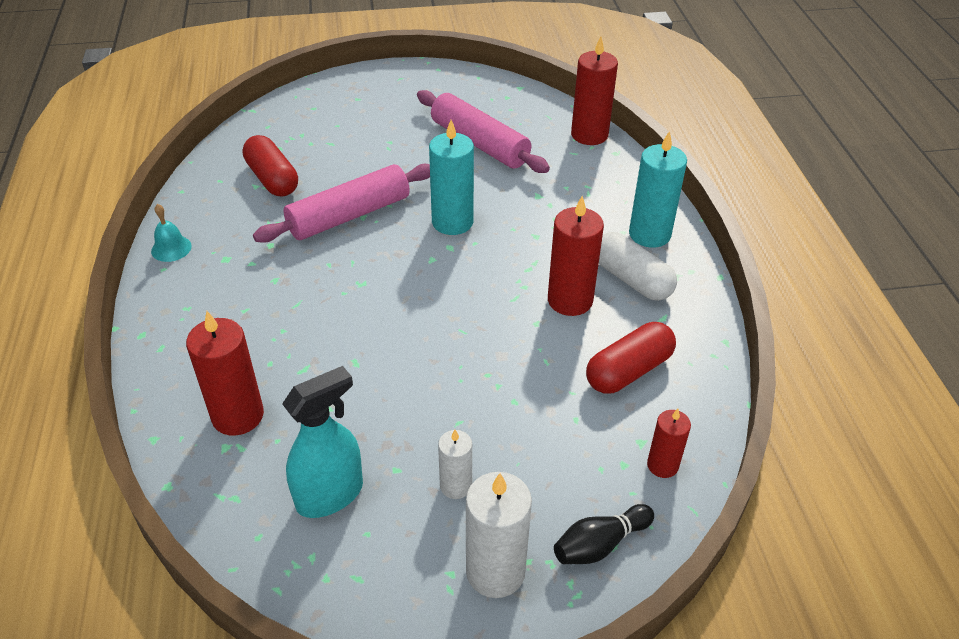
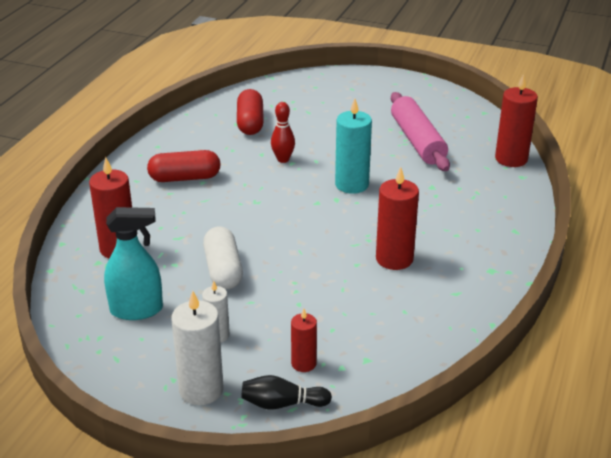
camera: 30 degrees right, 10 degrees down
(171, 248) = (154, 144): turquoise bell -> none
(349, 215) = (283, 159): pink rolling pin -> red bowling pin
(629, 371) = (398, 315): red capsule -> red capsule (185, 178)
(632, 279) = (455, 261): white capsule -> white capsule (223, 270)
(649, 234) = (497, 237): turquoise candle -> none
(662, 465) = (369, 378): red candle -> red candle (303, 363)

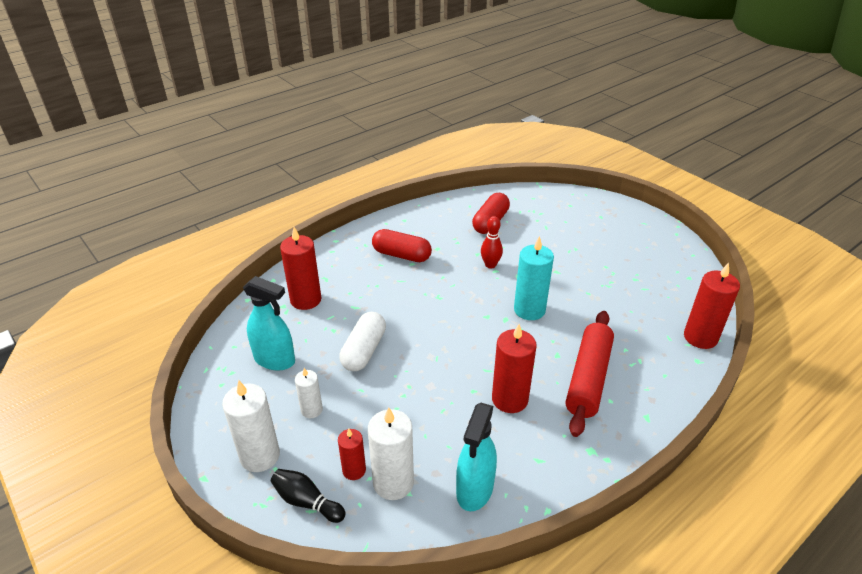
camera: 30 degrees right, 5 degrees up
(348, 358) = (393, 482): none -> white candle
(417, 141) = (621, 287): pink rolling pin -> none
(422, 334) = (474, 490): none -> turquoise spray bottle
(446, 220) = (588, 378): none -> red rolling pin

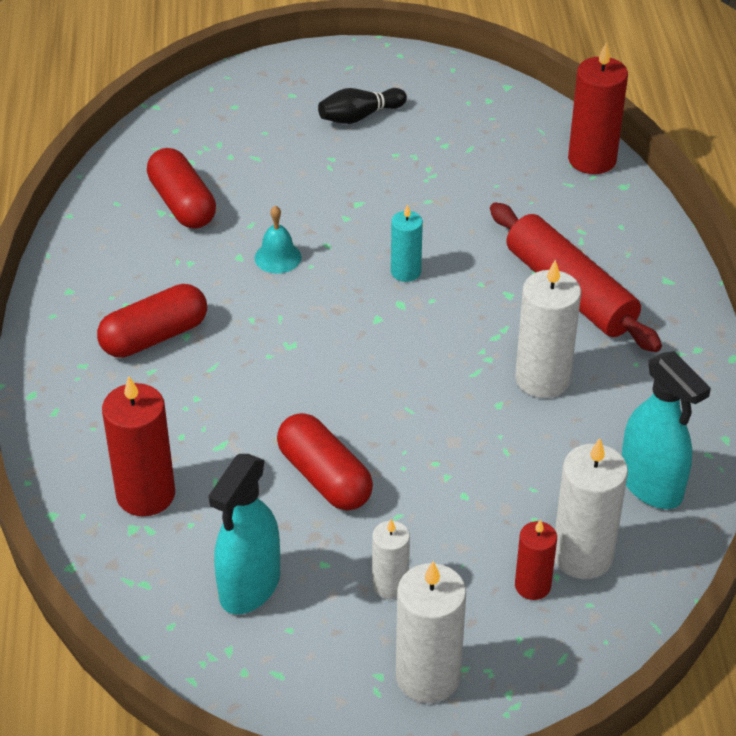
camera: 55 degrees left, 5 degrees up
(275, 360) = (249, 587): turquoise spray bottle -> turquoise spray bottle turned 150 degrees clockwise
(307, 502) = (546, 656): black bowling pin -> black bowling pin (359, 116)
(364, 350) = (325, 477): white capsule -> red capsule
(490, 265) = (278, 257): red bowling pin -> turquoise bell
(509, 399) = (542, 379): red candle -> white candle
(529, 310) = (405, 272): turquoise candle -> turquoise candle, size x0.59

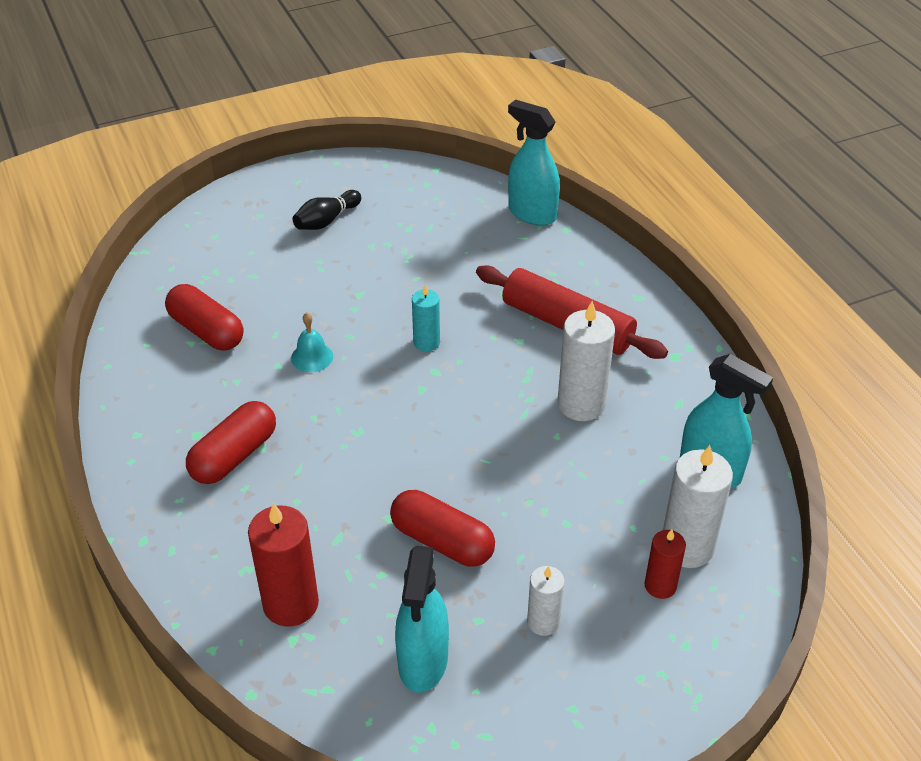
camera: 20 degrees left, 0 degrees up
(428, 677) = (614, 695): white candle -> none
(592, 159) = (532, 213): red candle -> turquoise spray bottle

